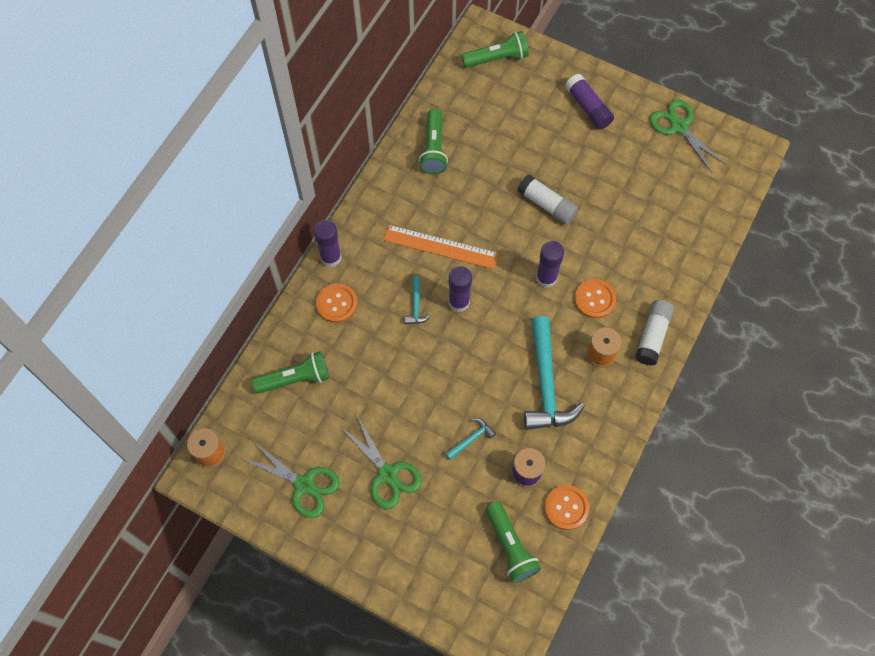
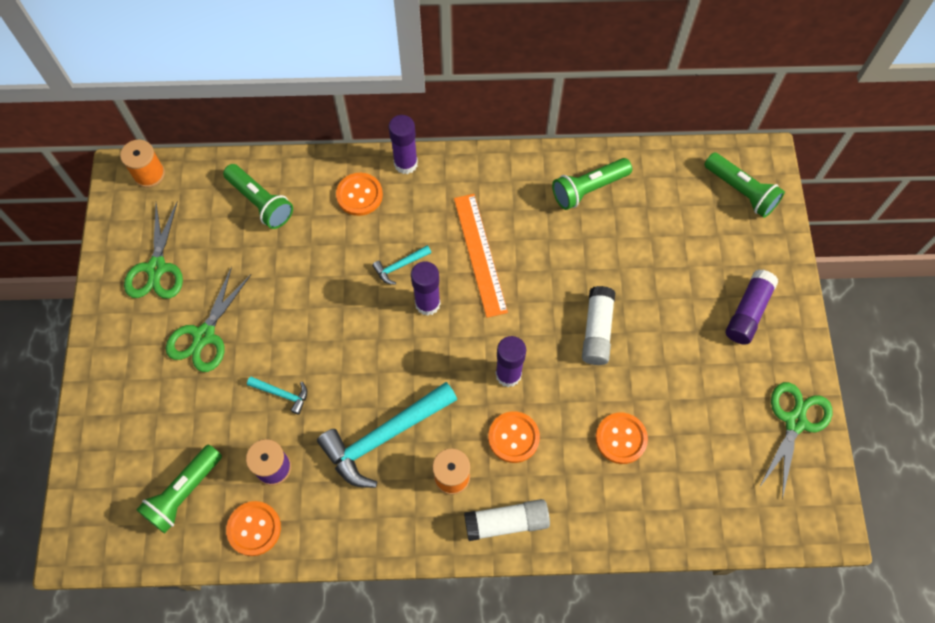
camera: 60 degrees right, 0 degrees up
(633, 233) = (621, 438): none -> orange button

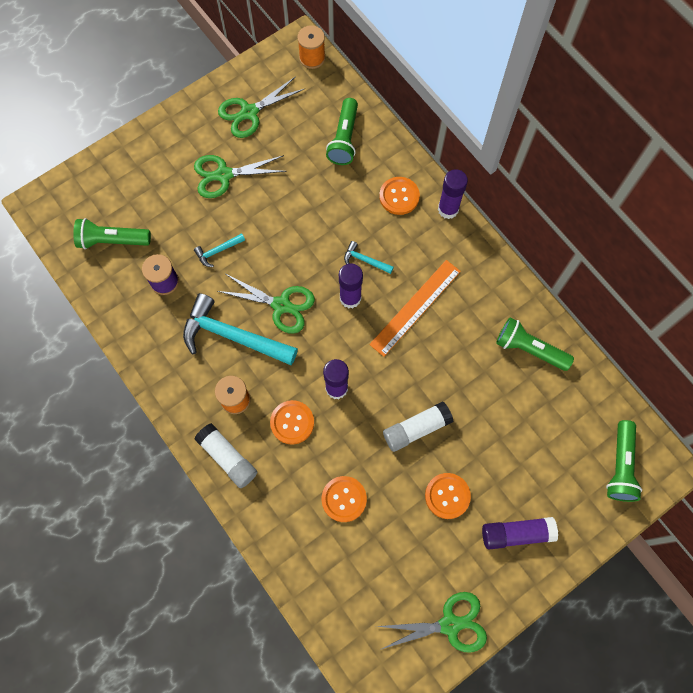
camera: 55 degrees right, 5 degrees up
(254, 528) = (117, 299): orange button -> orange button (447, 496)
(282, 394) = (218, 251): turquoise hammer -> turquoise hammer turned 75 degrees clockwise
(386, 370) = (281, 305): none -> green scissors

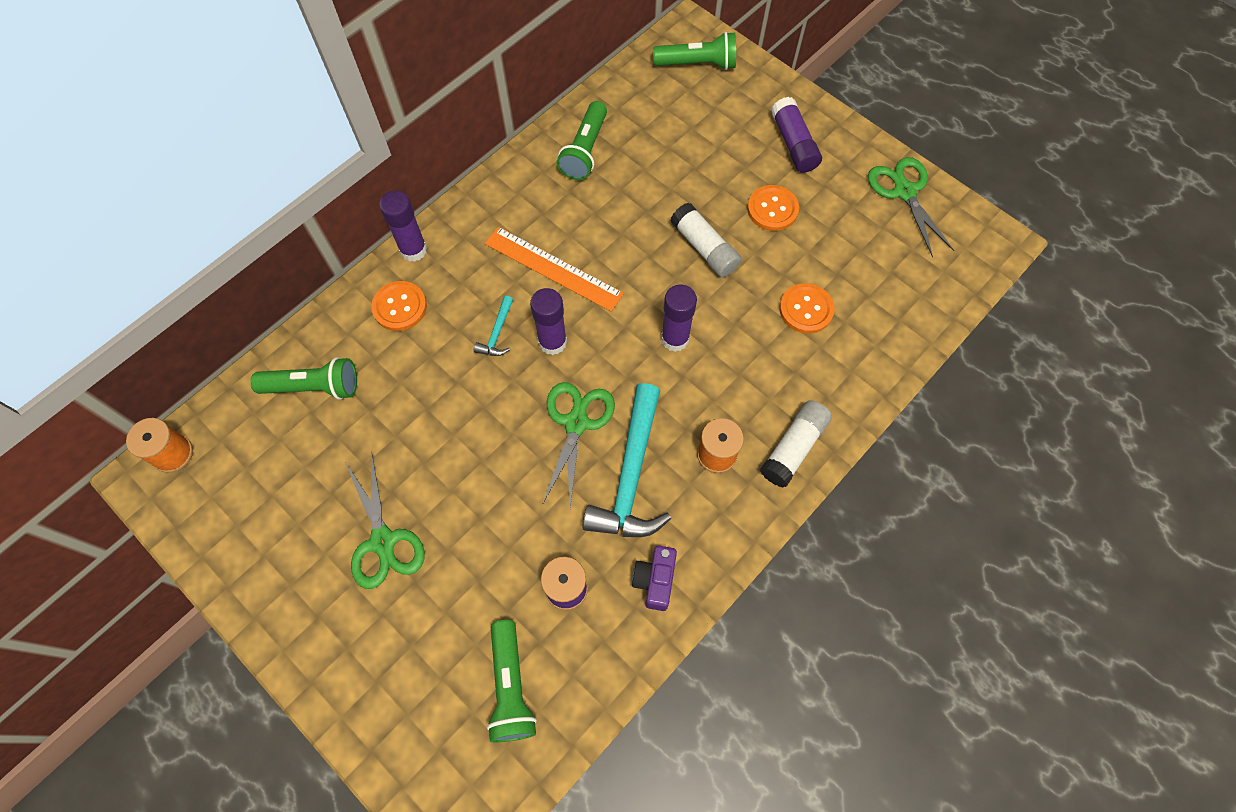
camera: 100 degrees left, 5 degrees down
(155, 339) = (655, 580): none -> purple camera
(218, 251) = (508, 523): turquoise hammer -> none
(249, 112) = (272, 526): green scissors -> none
(292, 422) = (730, 381): orange button -> none

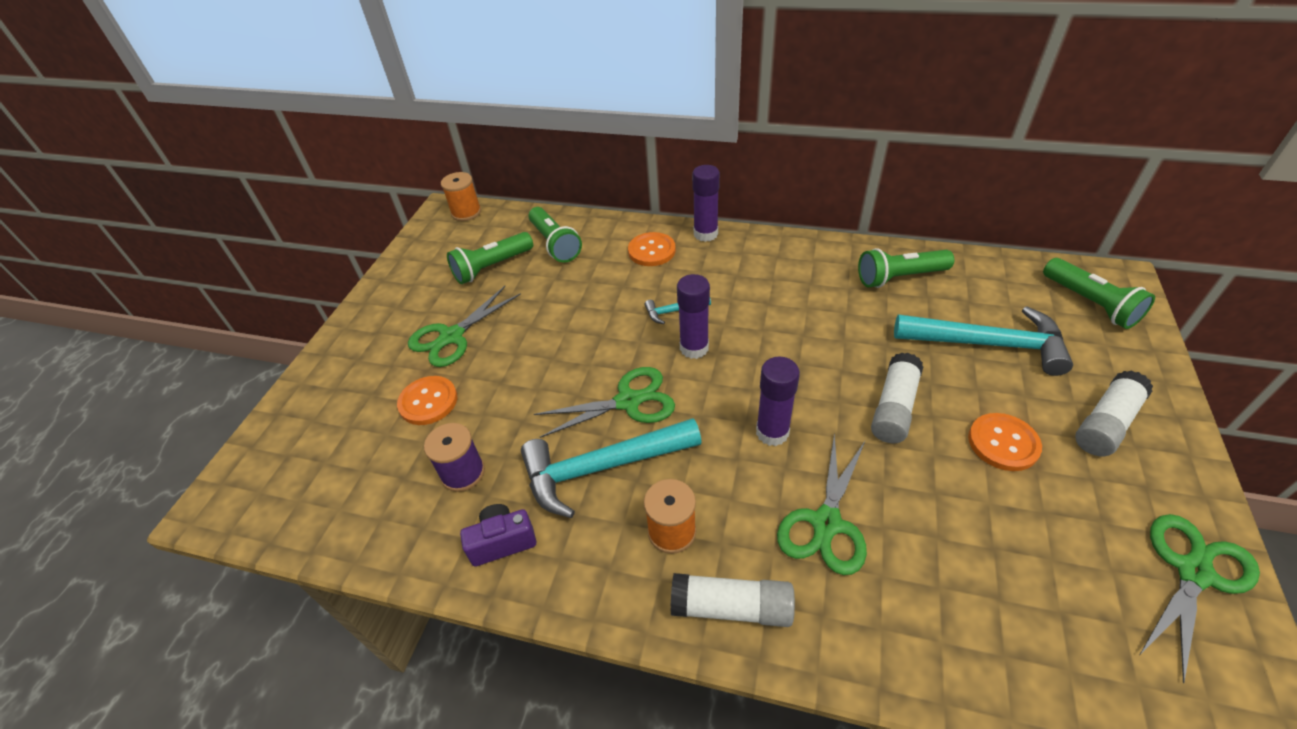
camera: 65 degrees right, 20 degrees down
(511, 687) = (355, 477): green flashlight -> green flashlight (492, 267)
(553, 268) = (764, 314): orange ruler -> none
(689, 150) = (988, 344): none -> turquoise hammer
(767, 353) = (826, 523): none -> green scissors
(793, 144) = (1106, 423): purple glue stick -> white glue stick
(806, 309) = (914, 536): orange button -> orange button (428, 402)

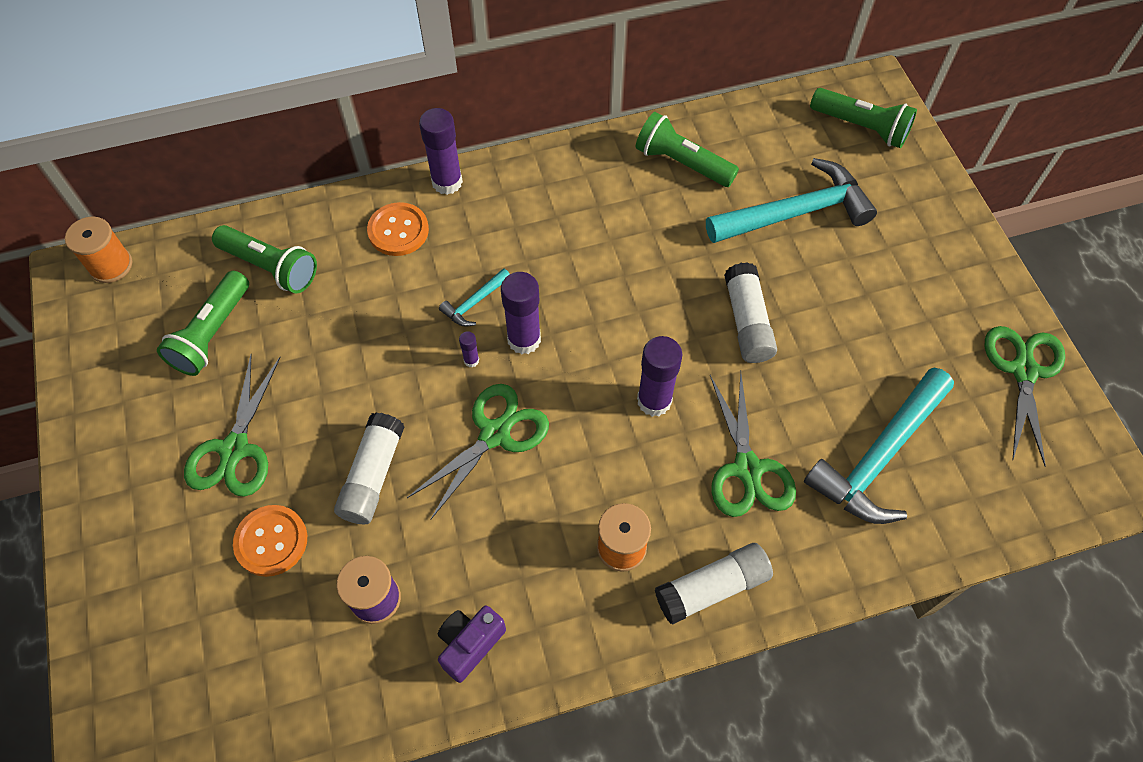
camera: 35 degrees left, 15 degrees up
(601, 468) = (516, 519): turquoise hammer -> turquoise hammer (879, 457)
(645, 346) = (471, 360): none -> purple glue stick
(899, 277) = (681, 163): green flashlight -> green flashlight turned 75 degrees clockwise
(1003, 443) = (850, 317): orange button -> none
(1106, 423) = (919, 258): white glue stick -> white glue stick (373, 475)

